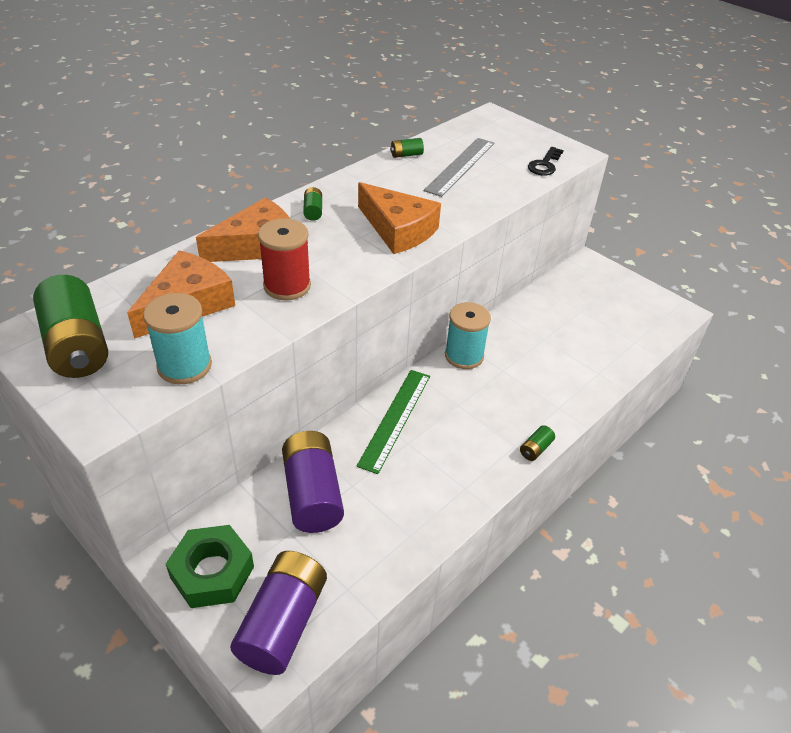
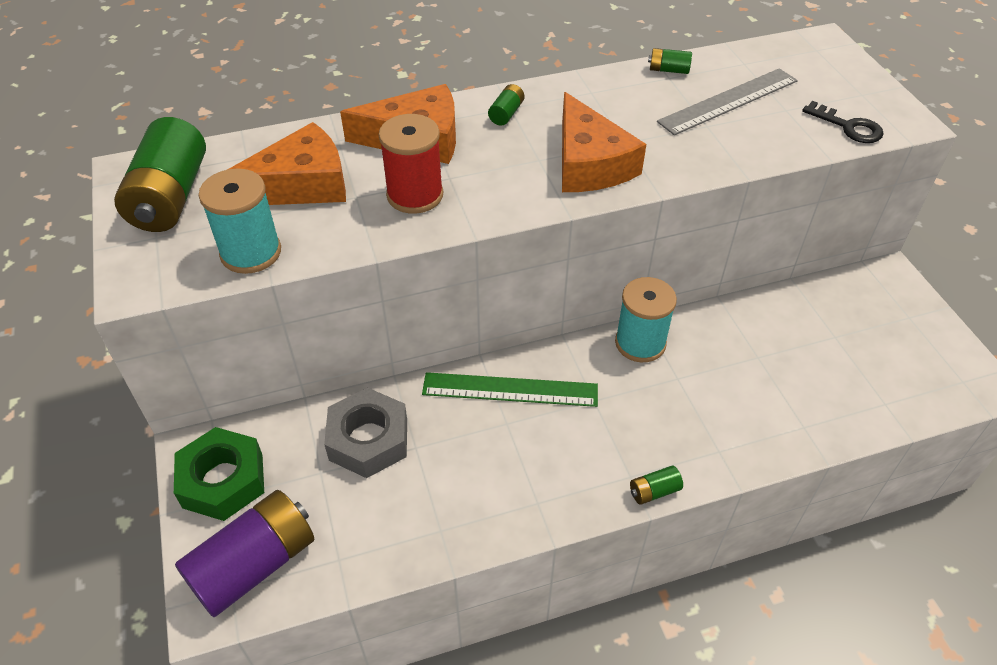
camera: 30 degrees right, 5 degrees up
(312, 494) = (368, 440): purple battery -> grey nut
(395, 419) = (510, 389): green ruler -> green ruler turned 45 degrees clockwise
(545, 164) = (848, 127): black key -> black key turned 105 degrees counterclockwise

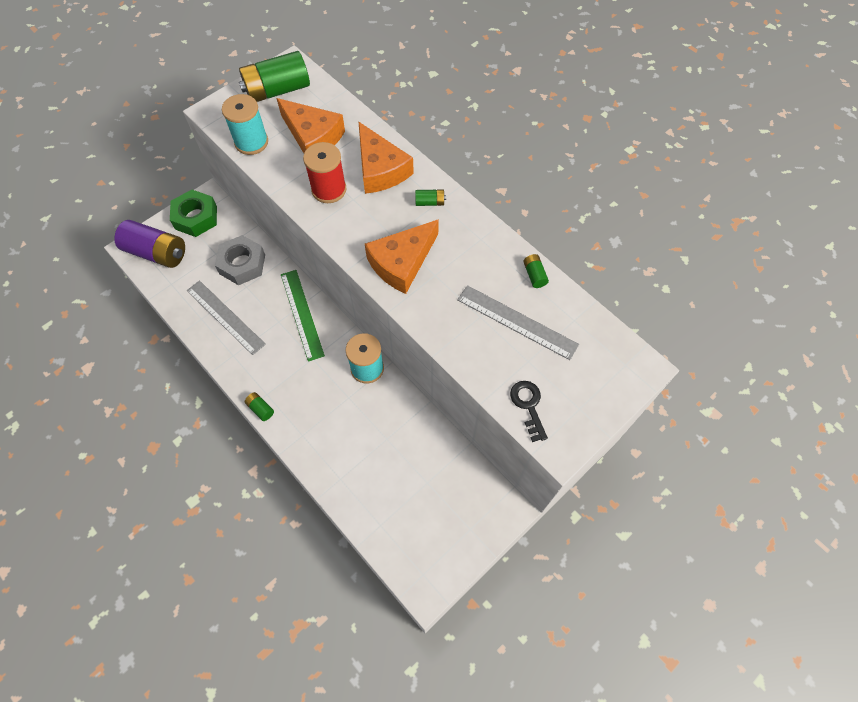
camera: 65 degrees right, 15 degrees up
(458, 492) = (225, 317): none -> grey ruler
(848, 127) = (528, 406): black key -> black key turned 150 degrees clockwise

